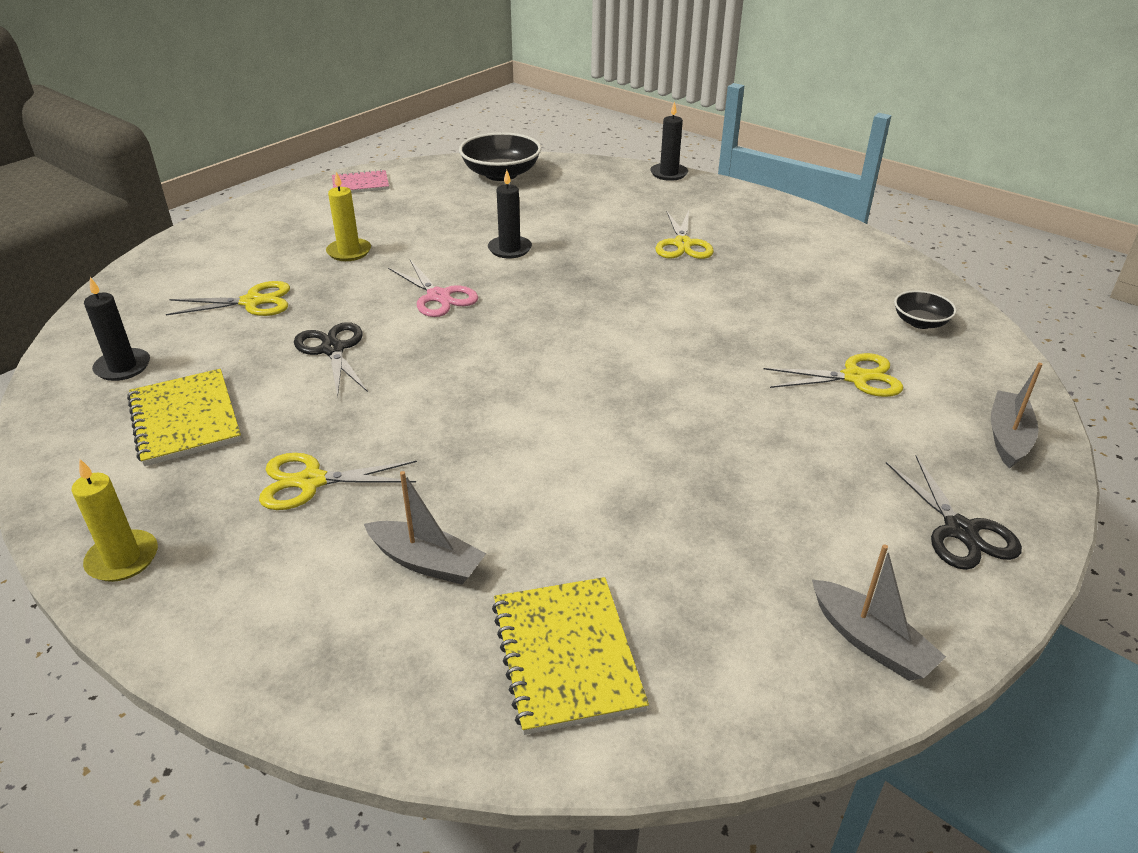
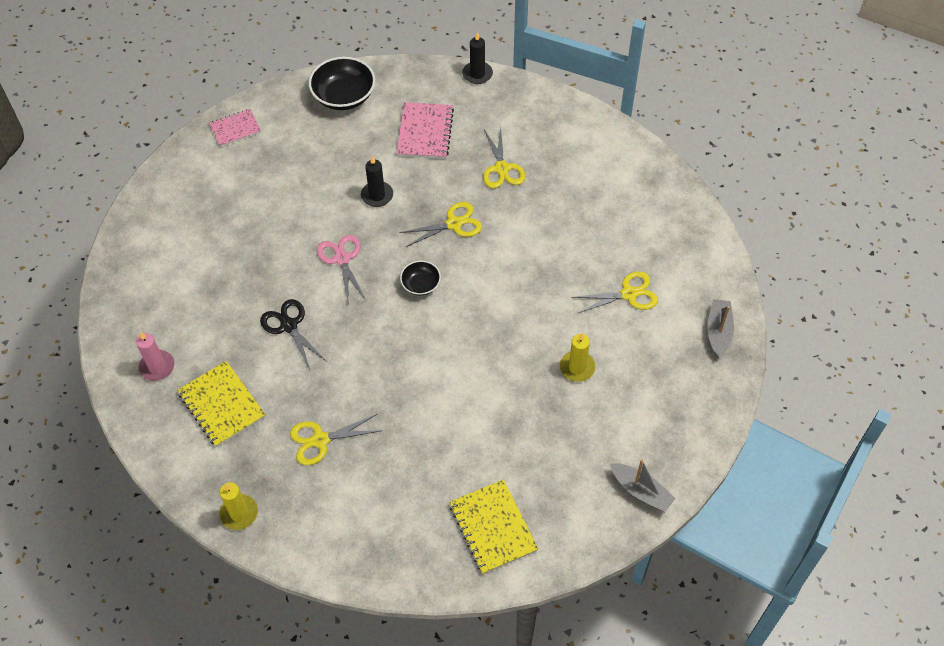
camera: 10 degrees left, 20 degrees up
(123, 367) = (157, 367): black candle -> pink candle
(252, 302) = (213, 287): yellow scissors -> yellow scissors (454, 224)
(349, 252) = (259, 218): yellow candle -> yellow candle (577, 367)
(426, 562) = (405, 484): grey boat -> none
(438, 296) = (342, 259): pink scissors -> pink scissors turned 150 degrees counterclockwise
(590, 208) = (425, 132): none -> pink notebook
(920, 322) = (670, 231): black bowl -> black bowl (421, 284)
(960, 530) = (688, 410): black scissors -> none

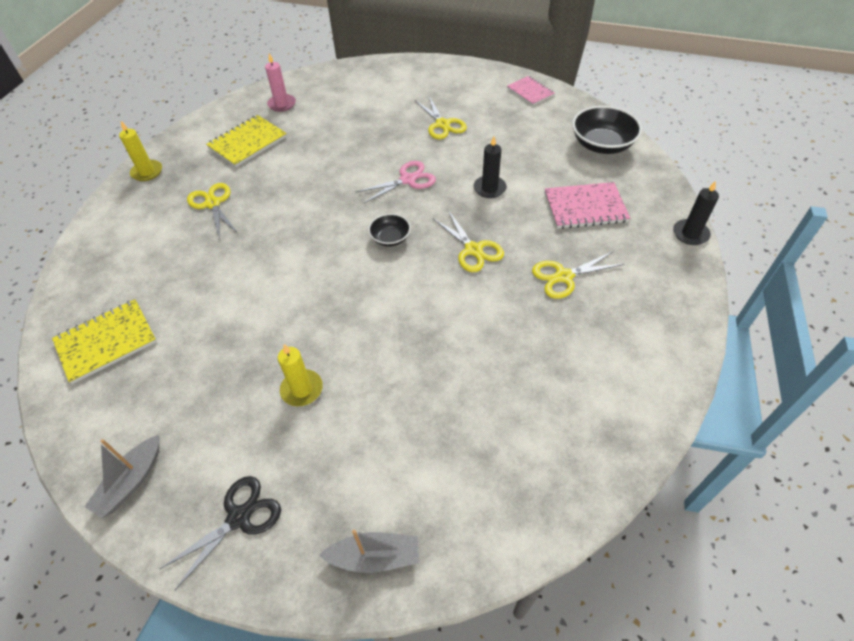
camera: 80 degrees right, 5 degrees down
(289, 326) = (329, 162): black scissors -> black scissors (239, 517)
(629, 294) = (416, 431): yellow scissors -> yellow scissors (442, 124)

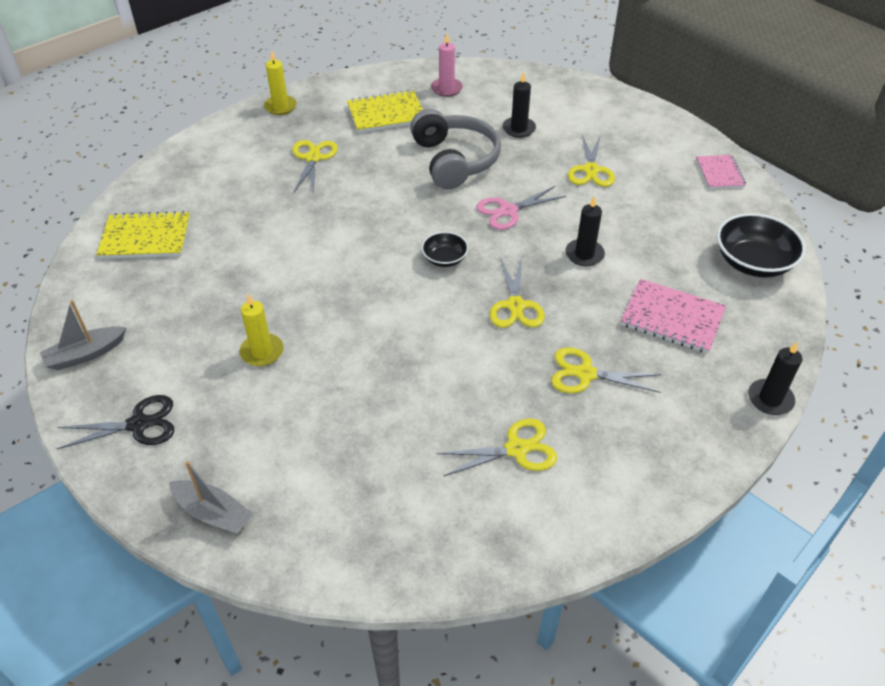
camera: 30 degrees right, 5 degrees down
(334, 158) = (454, 160): none -> grey headphones
(364, 114) = (519, 129): none -> black candle
(408, 180) = (508, 211): pink scissors -> pink scissors turned 150 degrees clockwise
(565, 359) = (516, 449): none -> yellow scissors

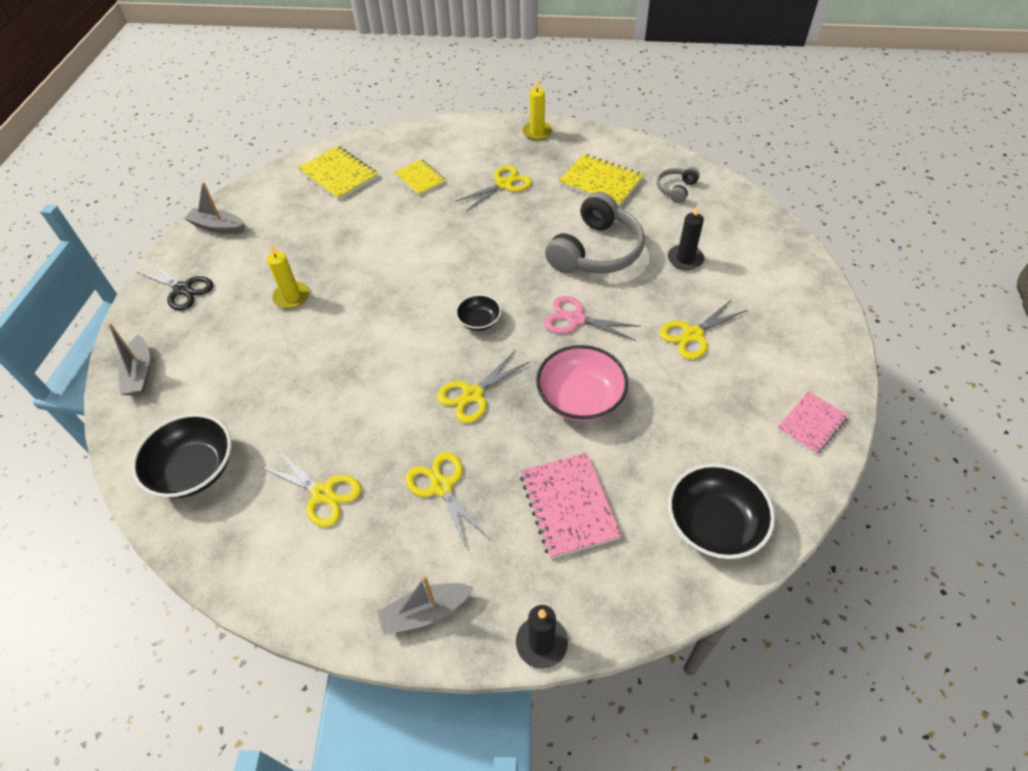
camera: 50 degrees right, 5 degrees up
(232, 195) = (420, 179): none -> yellow notebook
(391, 527) = (194, 469): none -> black bowl
(446, 89) = (676, 189): pink candle -> grey headphones
(584, 254) = (580, 398): black candle -> pink bowl
(690, 447) = (425, 612): none -> grey boat

